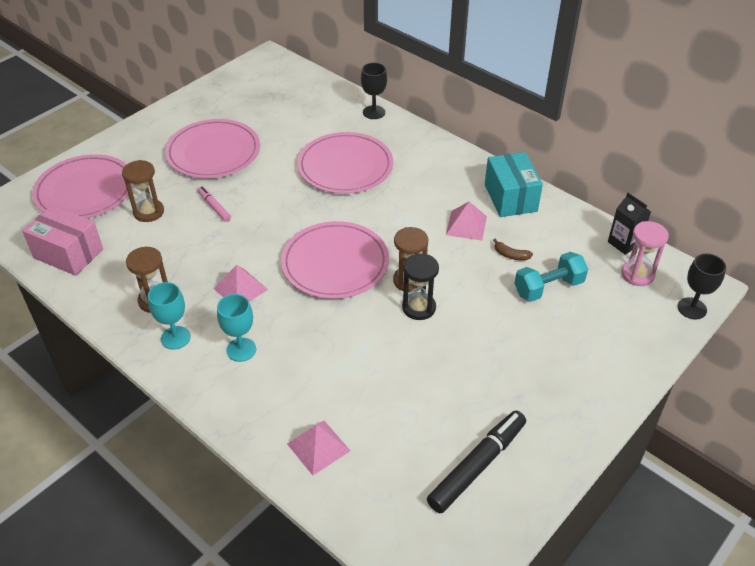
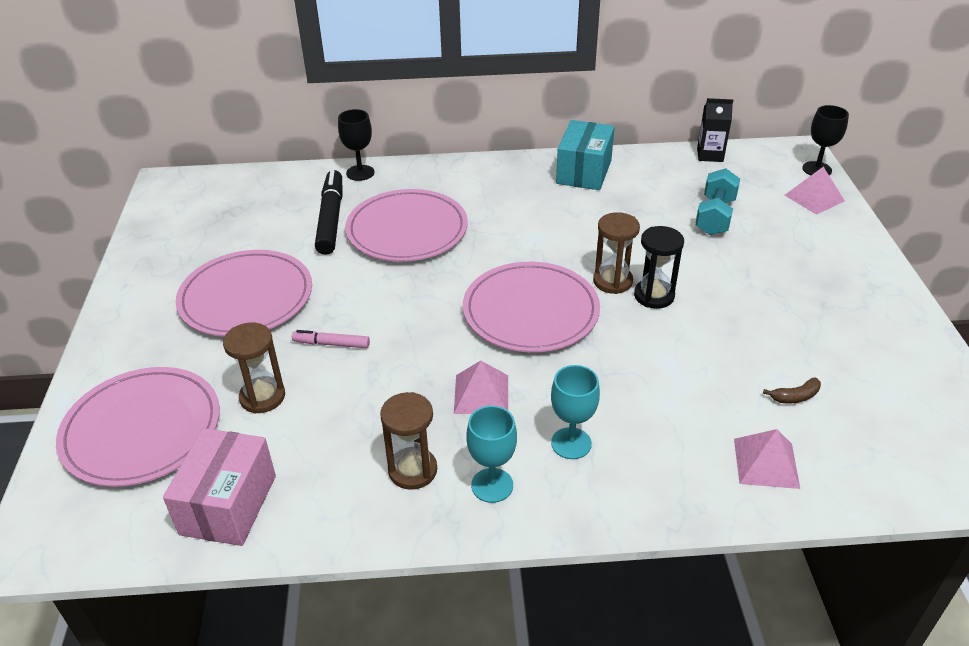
camera: 45 degrees left, 5 degrees down
(68, 253) = (228, 505): pink box -> pink box turned 60 degrees counterclockwise
(466, 225) = (585, 212): pink pyramid -> pink pyramid (814, 198)
(476, 466) = (883, 374): black marker -> black marker (330, 219)
(510, 198) = (584, 172): turquoise box -> turquoise box turned 75 degrees clockwise
(511, 255) = (653, 212): brown banana -> brown banana (795, 397)
(637, 274) = (752, 170): pink hourglass -> none

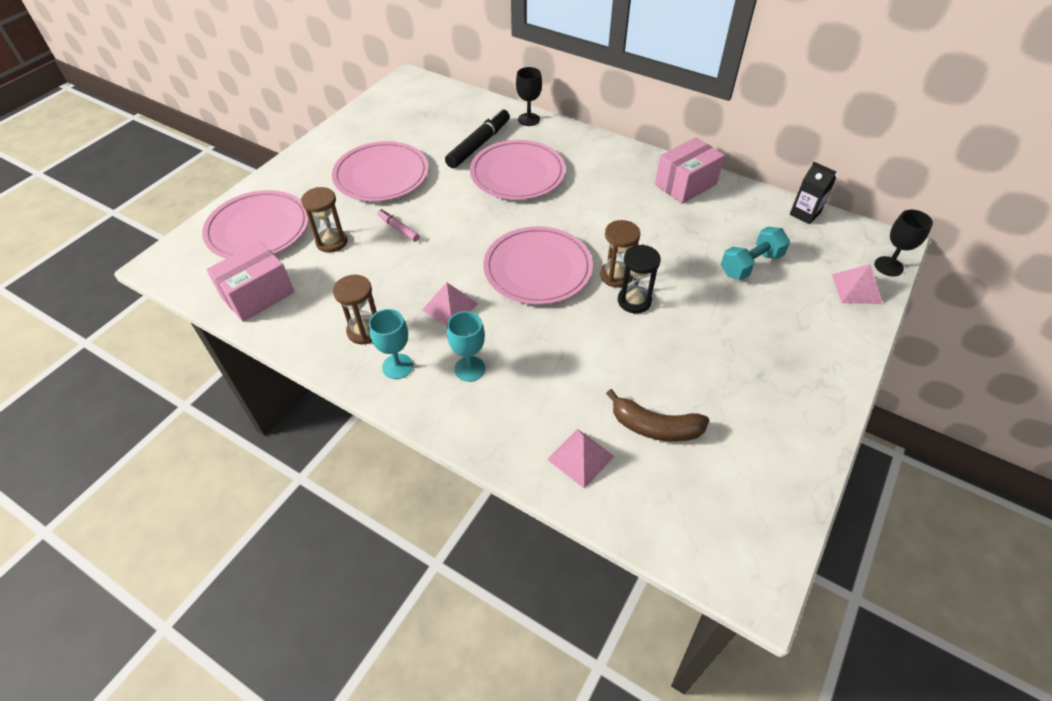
camera: 35 degrees right, 10 degrees up
(584, 172) = (685, 184): turquoise box -> pink box
(795, 397) = (655, 427): brown banana -> brown banana, size x1.97

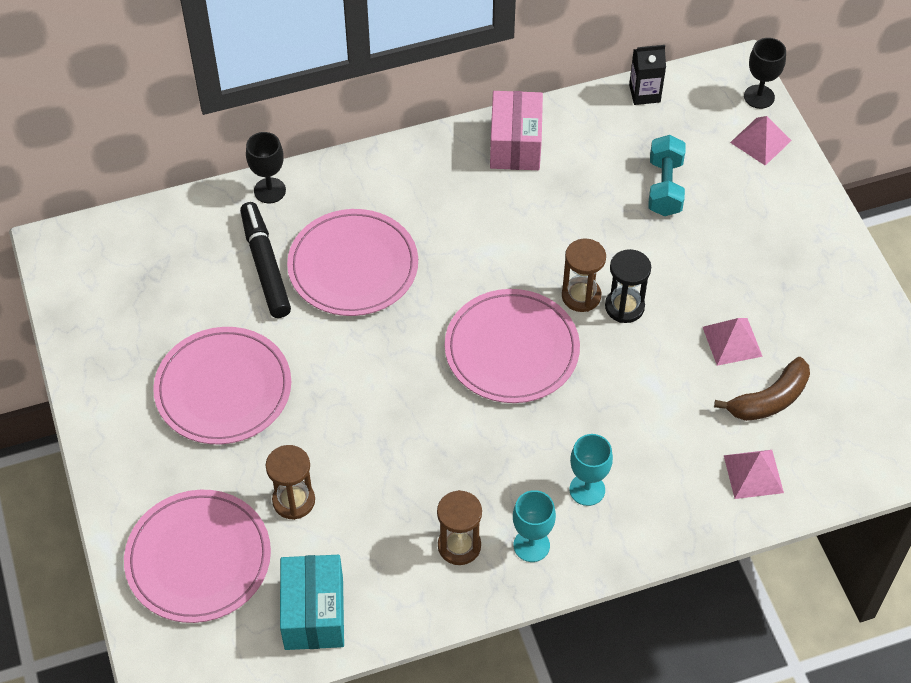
camera: 50 degrees left, 5 degrees up
(258, 295) = (314, 613): pink box -> turquoise box
(398, 229) = (334, 428): pink marker -> none
(450, 306) = (493, 455): pink pyramid -> pink pyramid (732, 341)

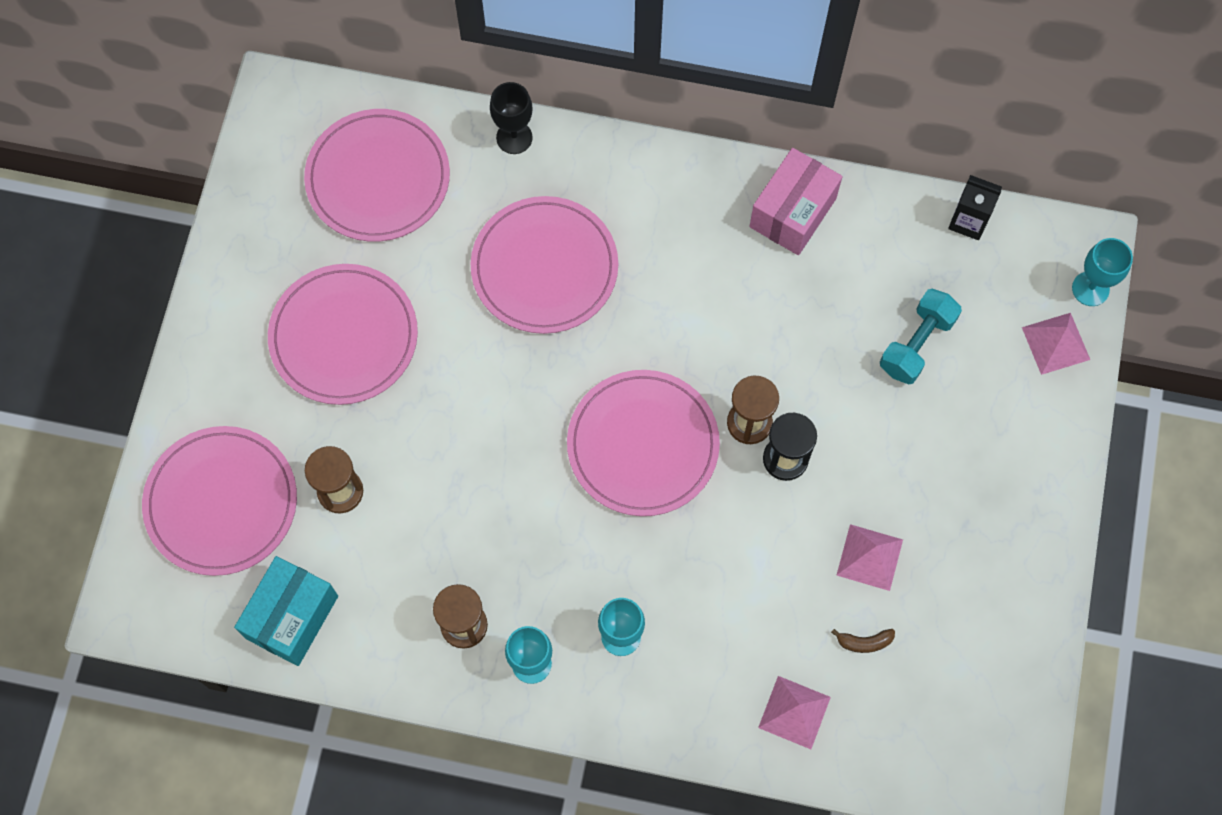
camera: 30 degrees right, 15 degrees up
(178, 266) = (378, 178): none -> pink plate
(265, 266) = (460, 222): black marker -> none
(759, 97) = (1090, 289): black goblet -> turquoise goblet
(769, 400) = (864, 642): brown banana -> brown banana, size x0.51

